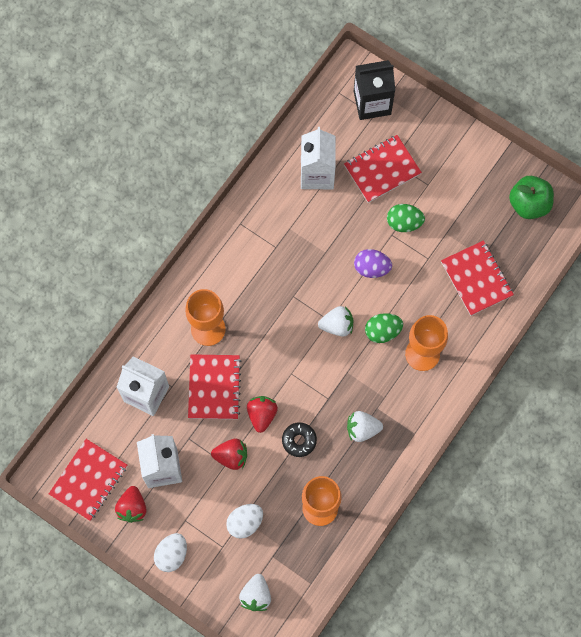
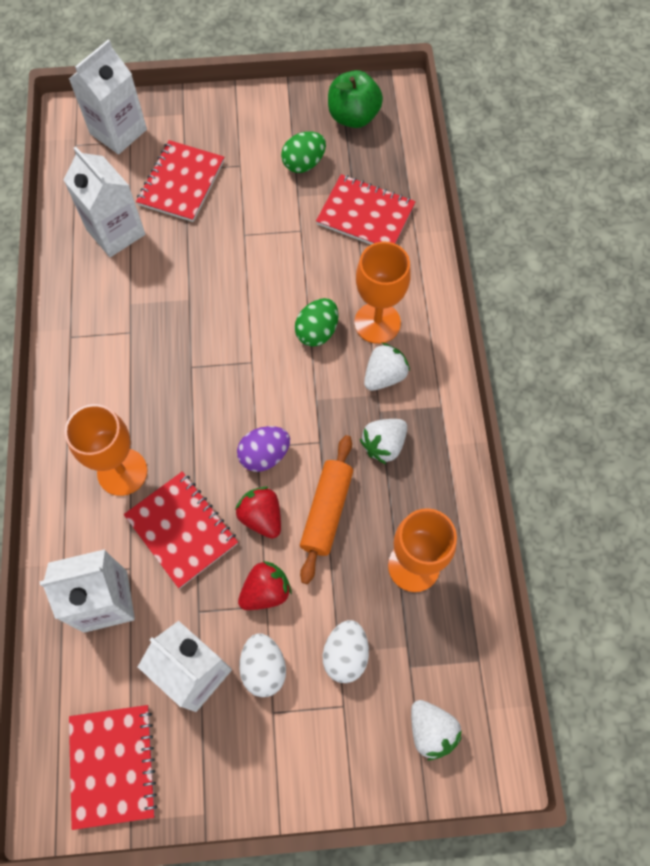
camera: 40 degrees left, 5 degrees down
(132, 507) = (196, 753): red strawberry -> none
(172, 554) = (291, 769): white egg -> white egg (264, 668)
(299, 440) = (327, 511): black donut -> orange rolling pin
(337, 325) = (264, 361): white strawberry -> white strawberry (384, 376)
(371, 268) = (251, 280): purple egg -> purple egg (264, 455)
(372, 103) = (118, 131): black carton -> white carton
(404, 223) = (247, 215): green egg -> green egg (304, 164)

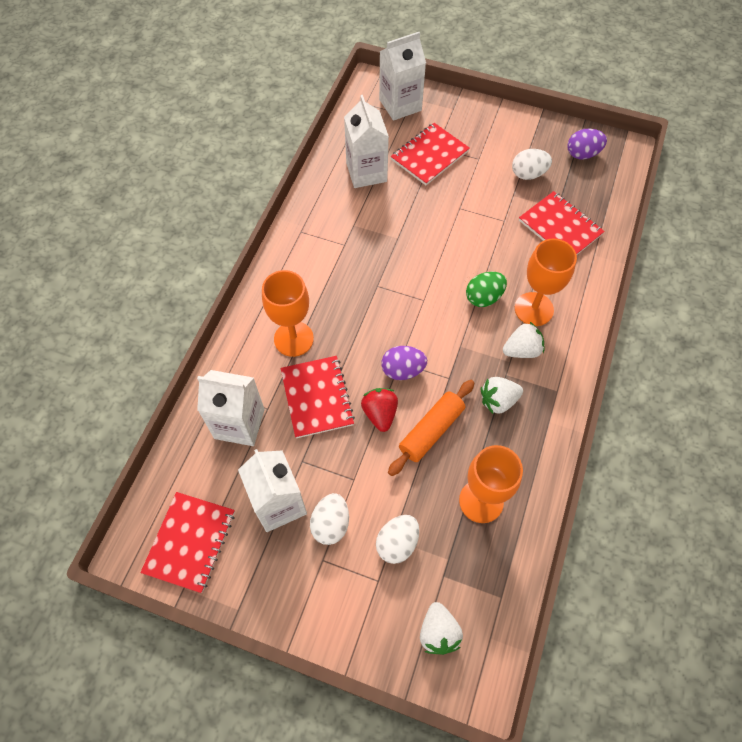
camera: 25 degrees right, 5 degrees down
(266, 591) = (358, 469): red strawberry -> none
(304, 164) = (528, 174): green egg -> white egg
(353, 117) = (582, 154): green apple -> purple egg

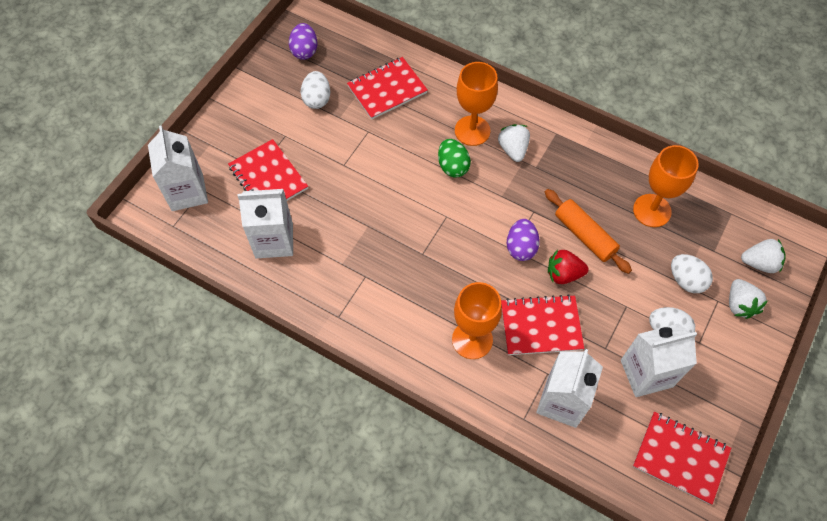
camera: 80 degrees left, 0 degrees up
(498, 401) = (561, 178): white strawberry -> white strawberry (739, 304)

